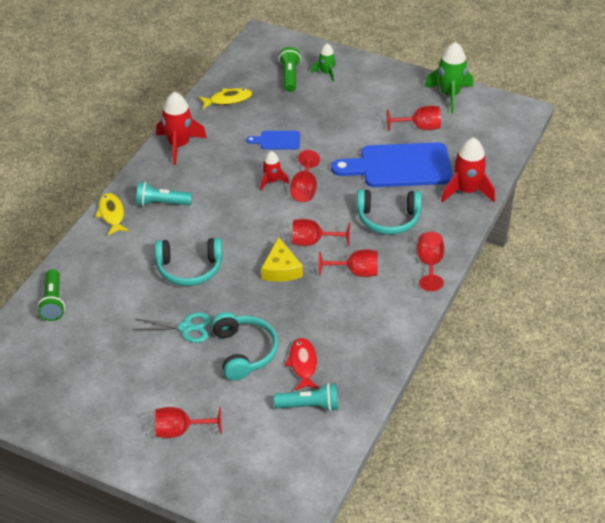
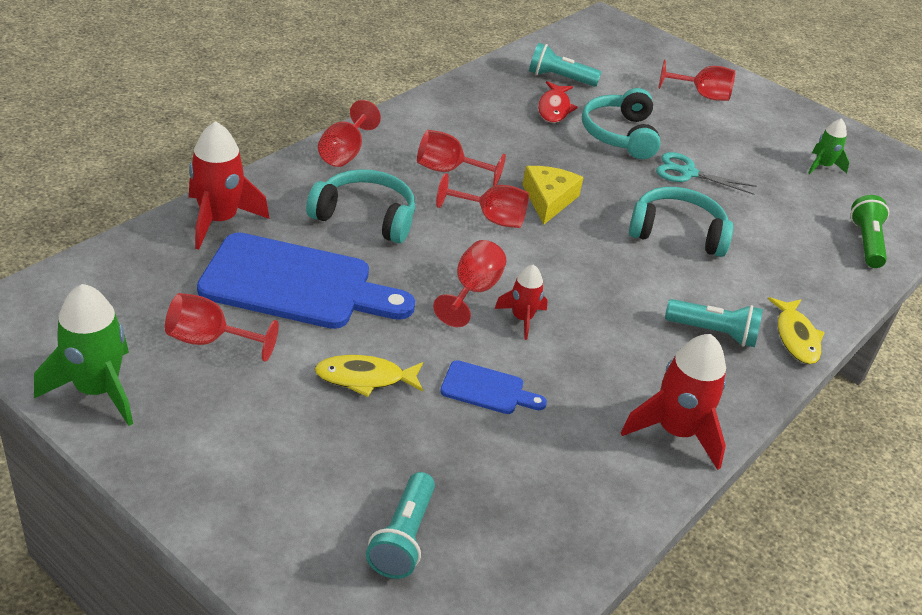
camera: 170 degrees left, 5 degrees down
(228, 100) = (559, 512): yellow fish -> yellow fish (365, 378)
(289, 76) = (403, 538): green flashlight -> turquoise flashlight
(326, 73) = (317, 522): green rocket -> green rocket (822, 166)

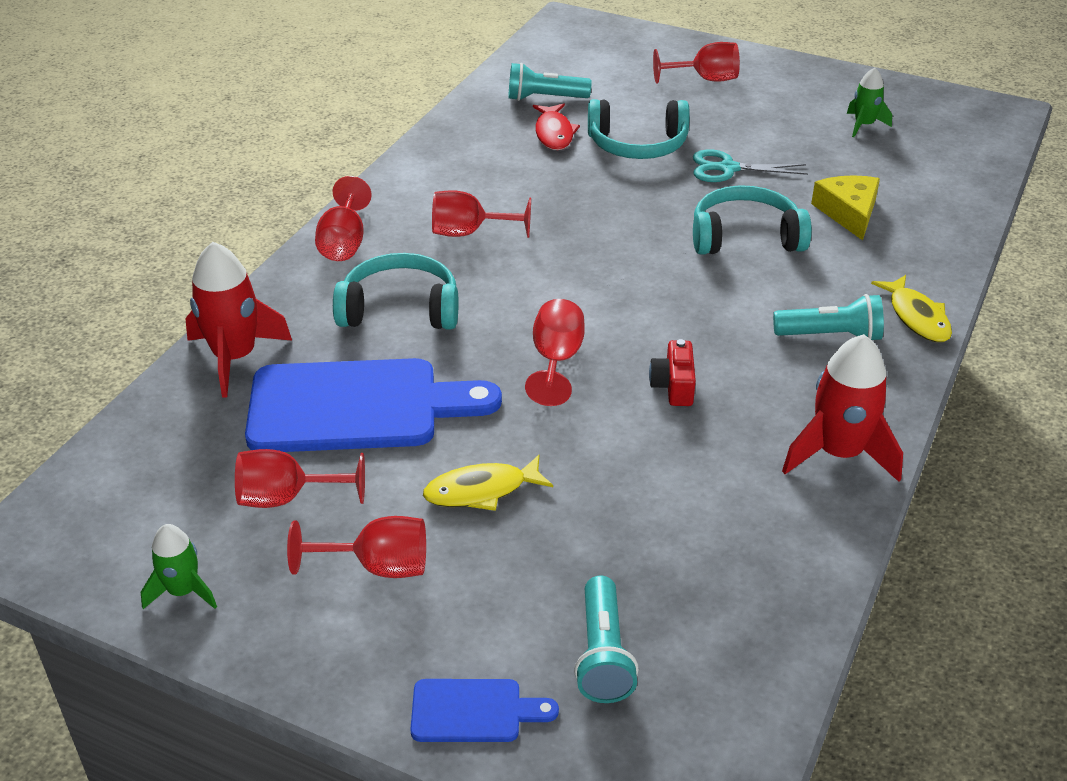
camera: 10 degrees left, 0 degrees up
(97, 390) = (183, 591): green rocket -> green rocket, size x0.57
(487, 389) = (620, 465): blue cutting board -> blue cutting board (473, 711)
(491, 218) = (540, 274): red goblet -> red goblet (378, 567)
(522, 318) = (622, 376): red rocket -> none
(548, 199) = (593, 237): yellow cheese -> yellow cheese (848, 212)
(560, 338) = (673, 386): none -> red camera
(620, 135) = (637, 145): turquoise headphones -> turquoise headphones turned 75 degrees counterclockwise
(866, 243) = (943, 196): green flashlight -> none

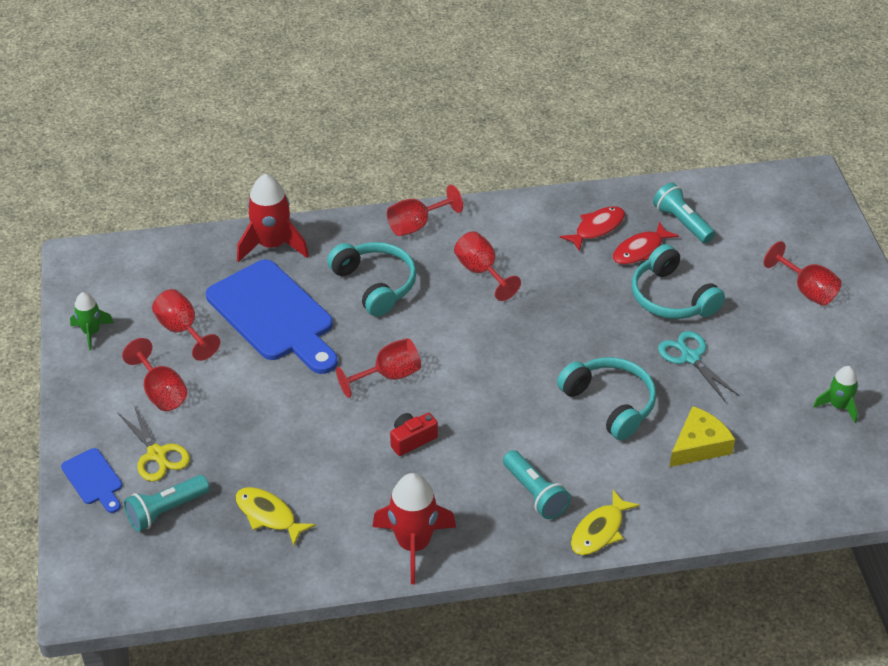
camera: 55 degrees right, 5 degrees up
(481, 491) = (249, 402): yellow fish -> yellow fish (268, 515)
(489, 620) = (156, 454): none -> yellow scissors
(493, 143) = (597, 228): none -> red fish

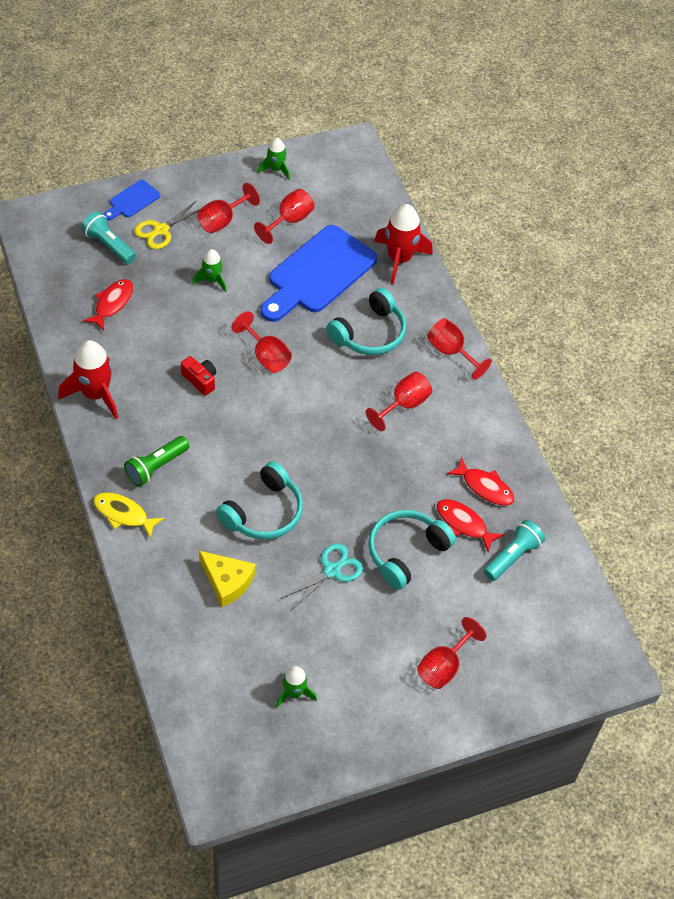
camera: 75 degrees right, 10 degrees up
(257, 412) = (212, 280): none -> green rocket
(268, 515) = (112, 304): yellow fish -> red fish
(535, 493) = (156, 467): turquoise flashlight -> green flashlight

